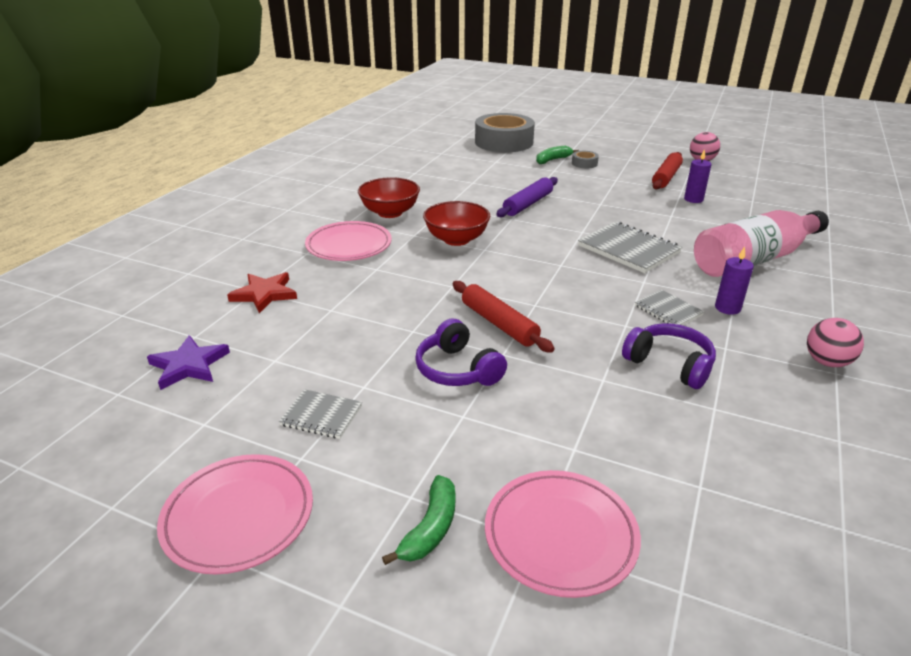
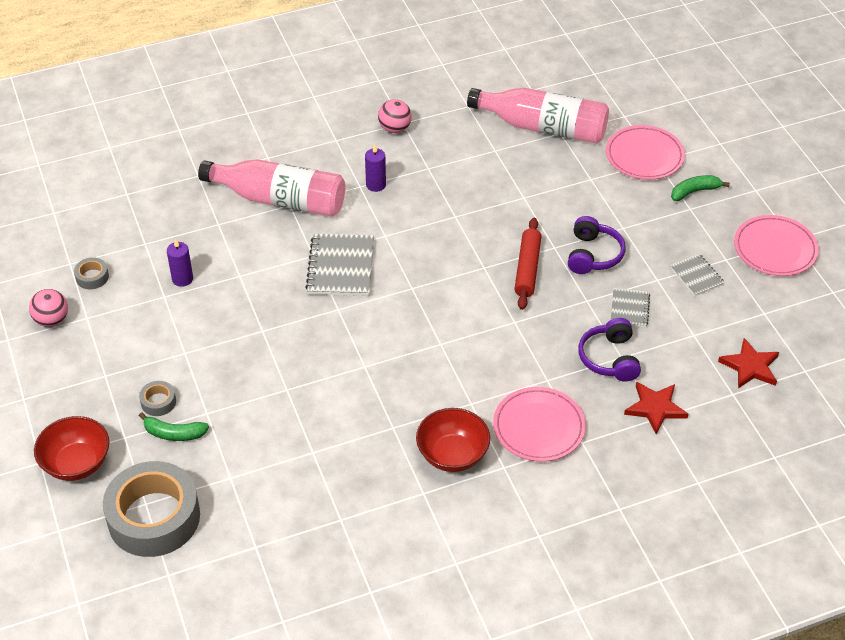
camera: 135 degrees left, 15 degrees up
(189, 365) = (750, 366): purple star -> red star
(456, 239) = (445, 371): red bowl -> red bowl (76, 463)
(528, 204) = (320, 376): purple rolling pin -> none
(666, 177) = (137, 322): red rolling pin -> none
(668, 310) = (412, 207): grey notebook -> grey notebook (629, 309)
(669, 364) = (475, 181): purple headphones -> purple headphones (610, 358)
(729, 478) = (543, 127): none -> pink bottle
(732, 179) = (92, 277): none -> grey tape

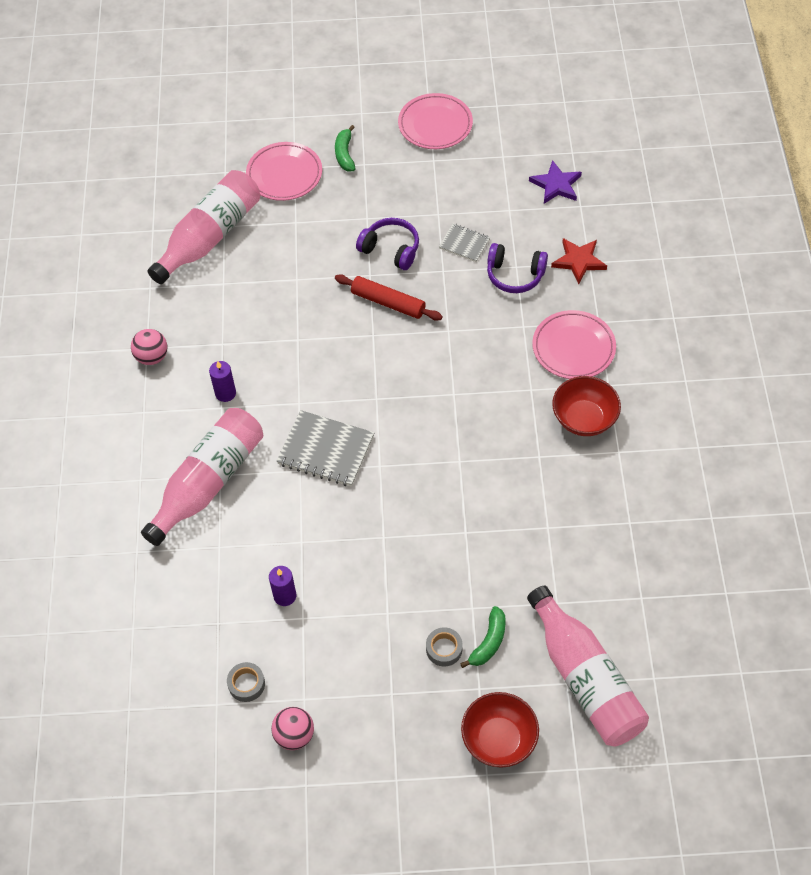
camera: 70 degrees left, 10 degrees up
(154, 517) = (585, 678): grey tape -> pink bottle
(696, 276) = (445, 186): grey notebook -> none
(750, 366) = (556, 185): red star -> purple star

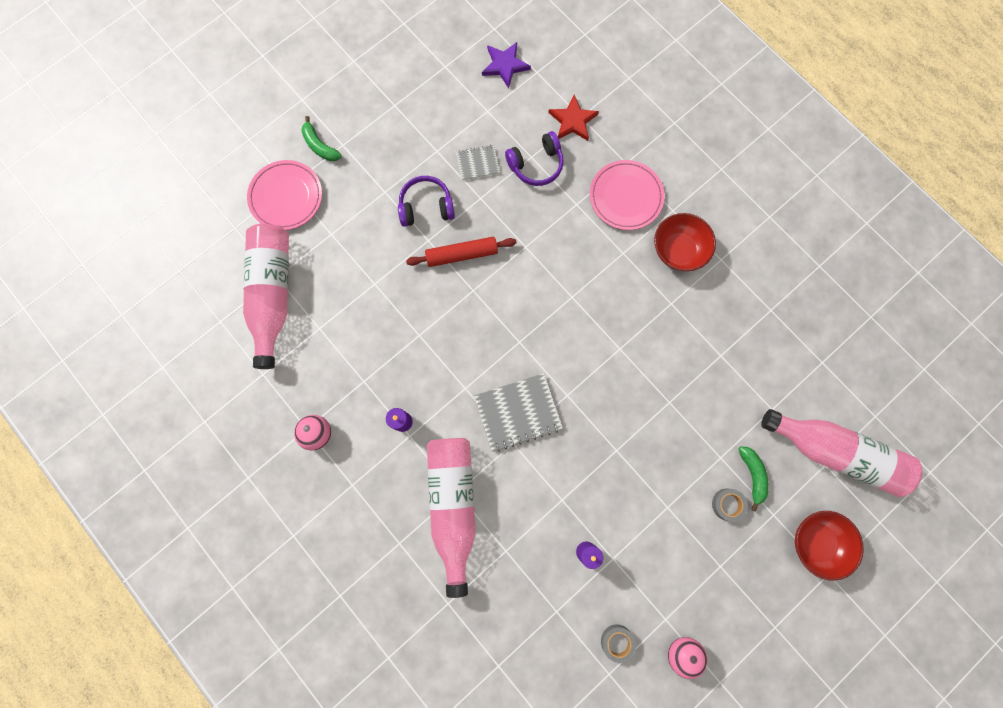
camera: 40 degrees left, 20 degrees up
(435, 124) = (370, 72): pink plate -> none

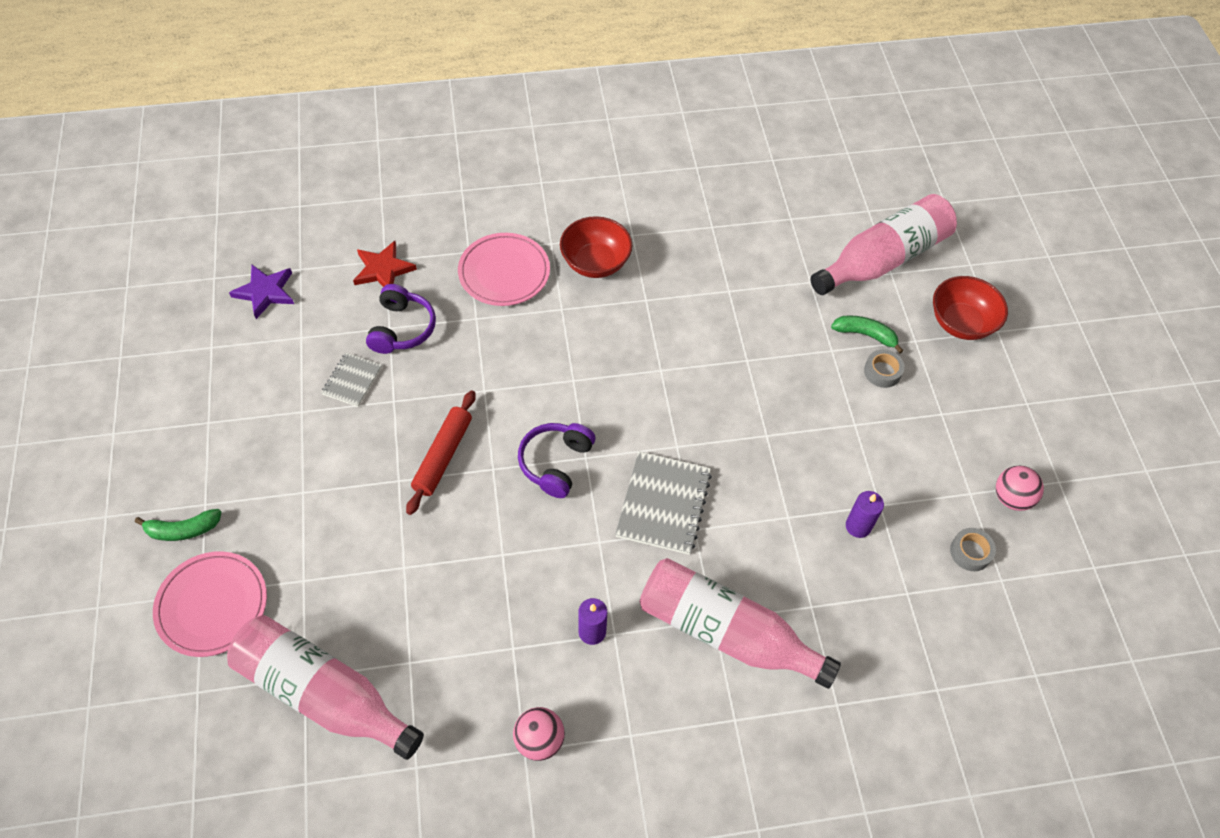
camera: 60 degrees left, 20 degrees down
(426, 207) = (358, 460): purple headphones -> purple headphones (556, 463)

